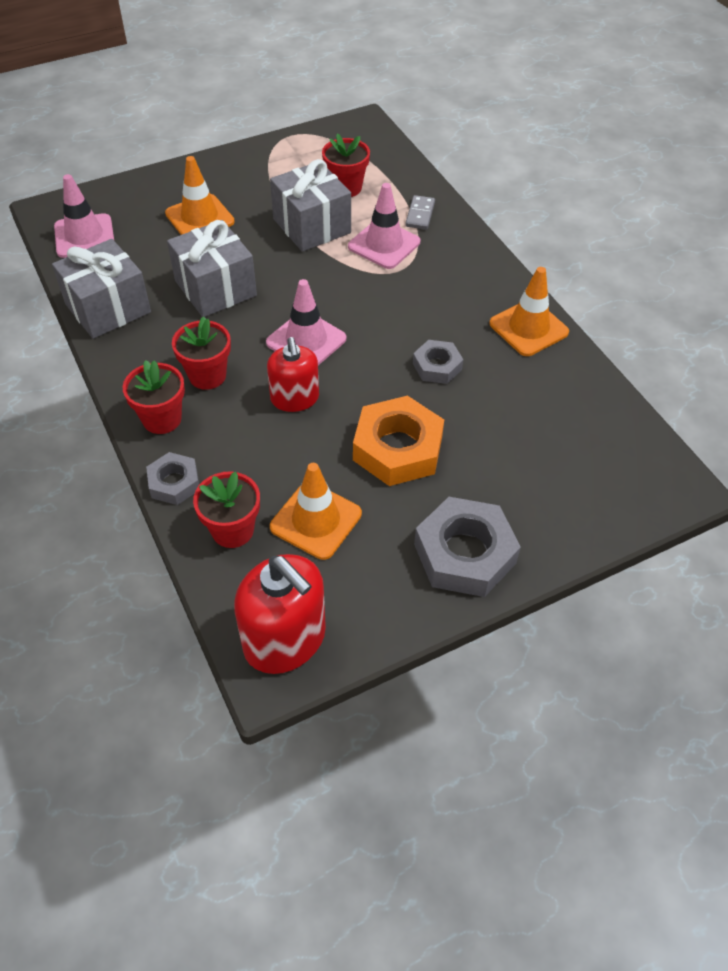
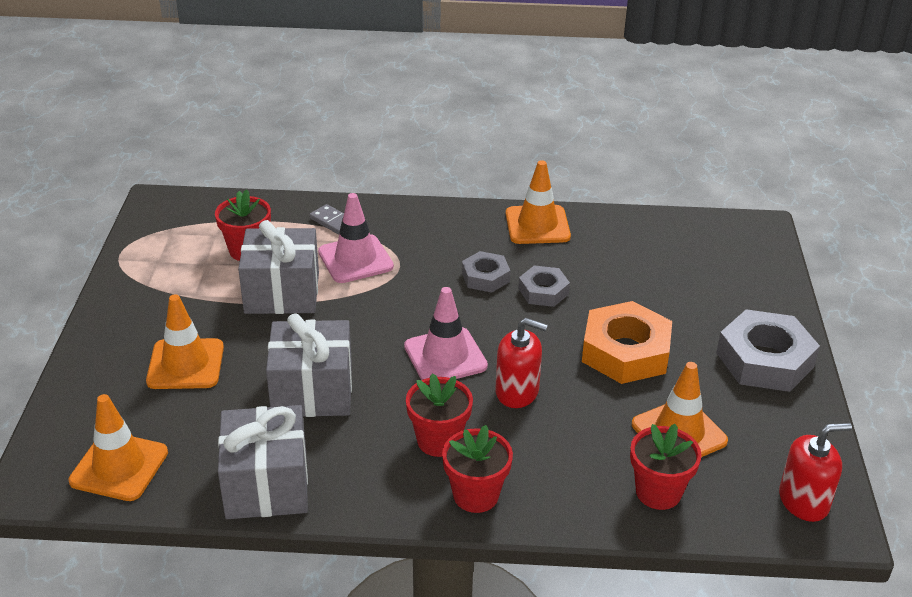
camera: 60 degrees left, 15 degrees down
(84, 236) = (119, 467): pink traffic cone -> orange traffic cone
(174, 483) = (571, 514): grey nut -> grey nut (485, 277)
(285, 639) = (803, 501): red soap dispenser -> red soap dispenser, size x0.66

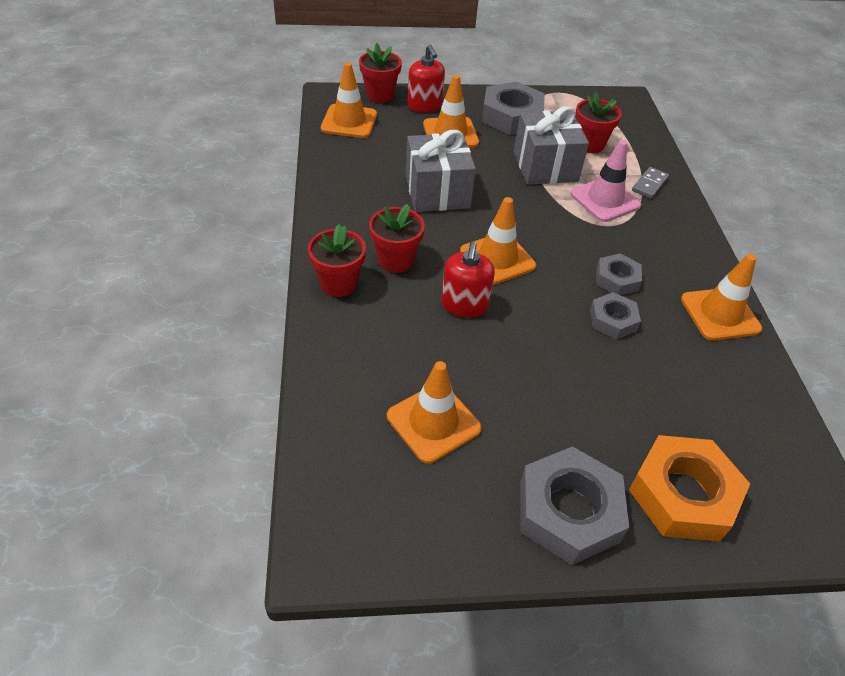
camera: 80 degrees right, 10 degrees up
(163, 303) = (511, 116): none -> grey nut
(267, 485) = (339, 181): grey gift -> none
(445, 356) = (497, 259): pink traffic cone -> orange traffic cone
(625, 351) = (542, 383): orange nut -> orange nut (683, 494)
(658, 492) = (352, 403): red flower pot -> red flower pot (380, 95)
(803, 501) = (351, 527): red soap dispenser -> red soap dispenser (424, 105)

